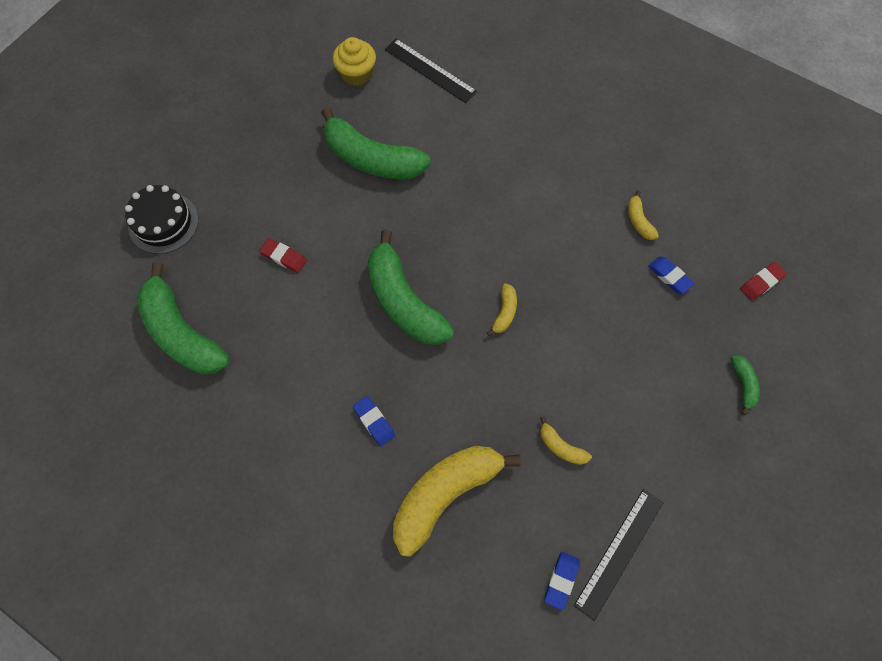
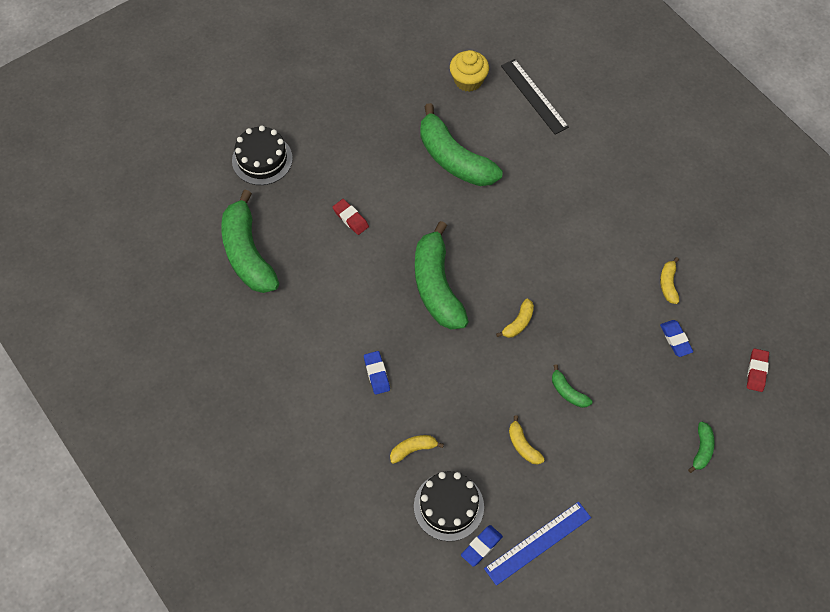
camera: 20 degrees right, 5 degrees down
(445, 494) = (413, 449): yellow banana -> yellow banana, size x0.43
(508, 547) = (448, 506): none -> black cake
(584, 370) = (568, 392): none -> green banana
(619, 552) = (537, 542): black ruler -> blue ruler
(761, 283) = (756, 371): red eraser -> red eraser turned 60 degrees counterclockwise

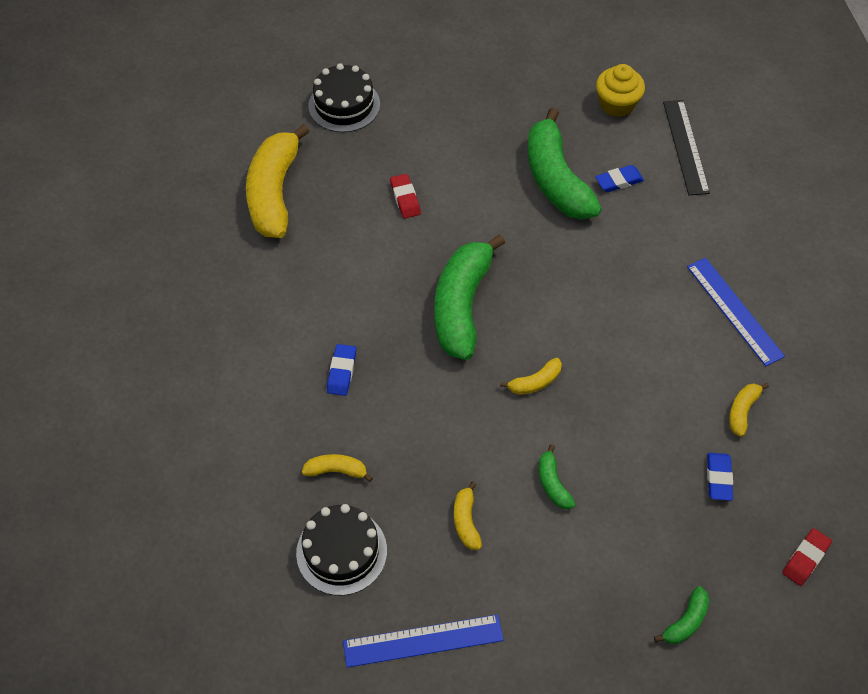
camera: 25 degrees right, 5 degrees down
(247, 253) = (274, 192): green banana -> yellow banana
(481, 546) = (354, 614): blue eraser -> blue eraser (619, 181)
(628, 211) = (734, 311): none -> blue ruler

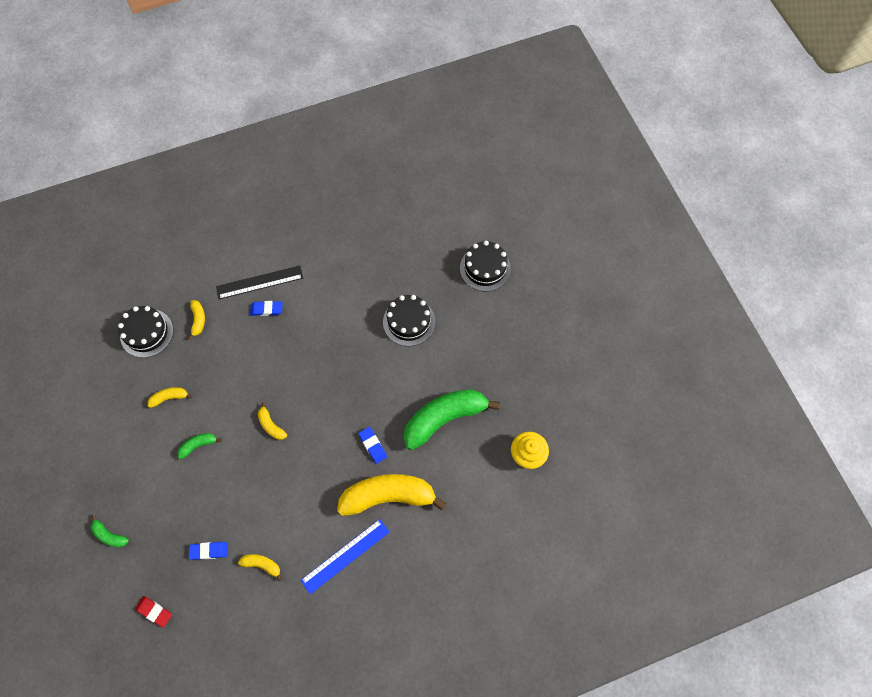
camera: 80 degrees right, 10 degrees up
(274, 192) = (400, 242): yellow banana -> yellow banana (388, 496)
(405, 198) = (409, 322): red eraser -> black cake
(423, 640) = (94, 386): blue ruler -> none
(462, 305) = (325, 371): green banana -> none
(619, 181) = (451, 463): blue eraser -> blue eraser (373, 446)
(686, 146) = (495, 511): black ruler -> black ruler (260, 282)

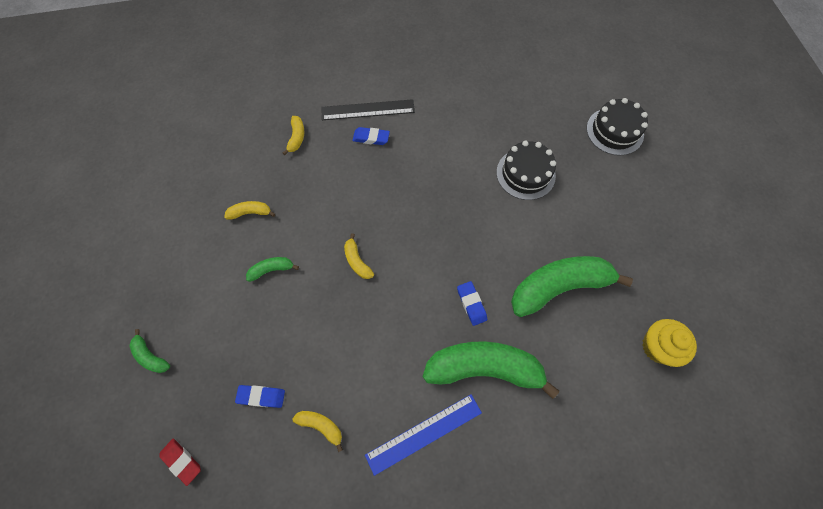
camera: 10 degrees right, 0 degrees up
(146, 333) = (240, 142): black cake -> none
(388, 496) = (484, 368): yellow banana -> green banana

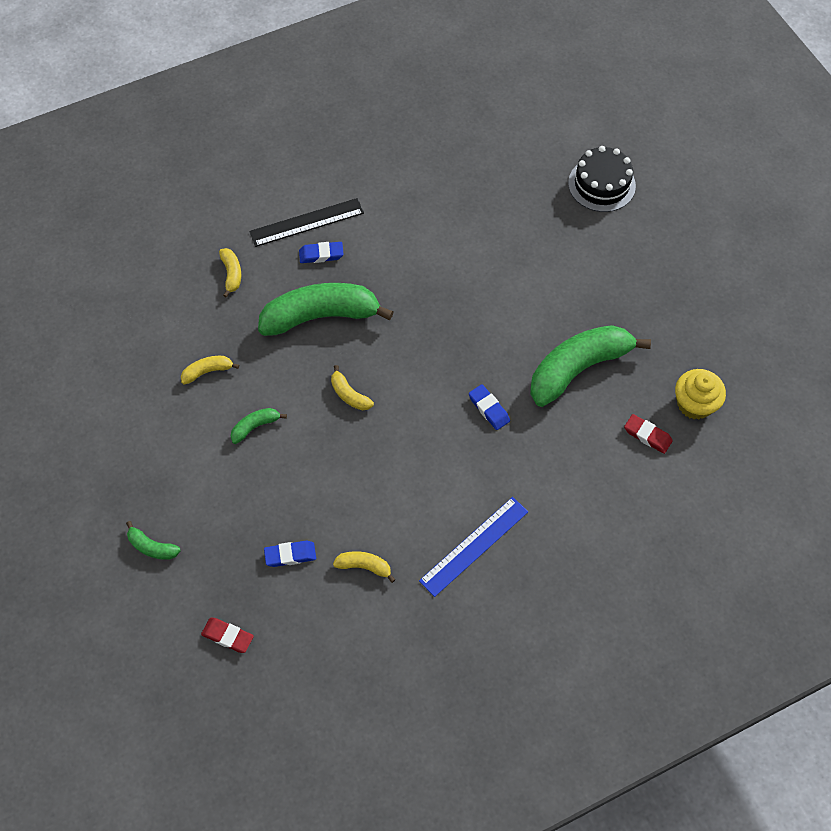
camera: 15 degrees left, 5 degrees down
(484, 368) = (520, 469): green banana -> green banana (321, 316)
(525, 174) = (512, 255): black cake -> none
(608, 366) = (647, 435): none -> red eraser

